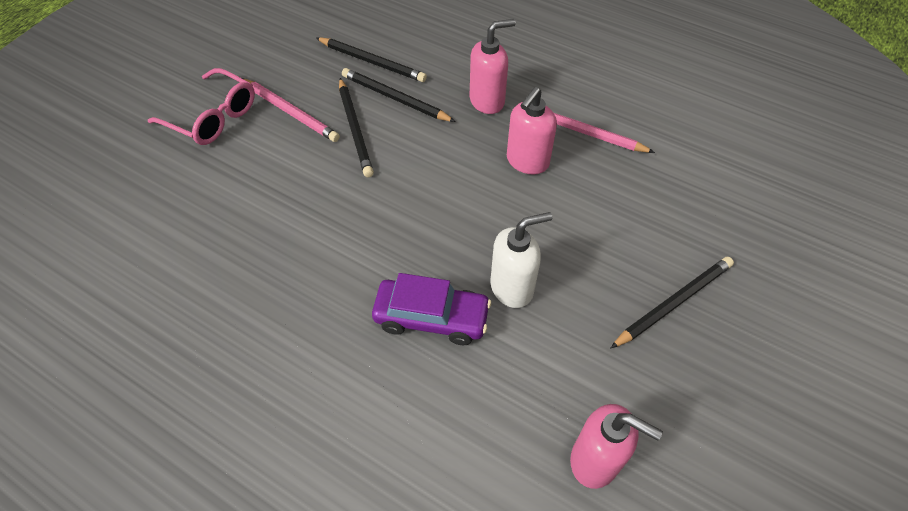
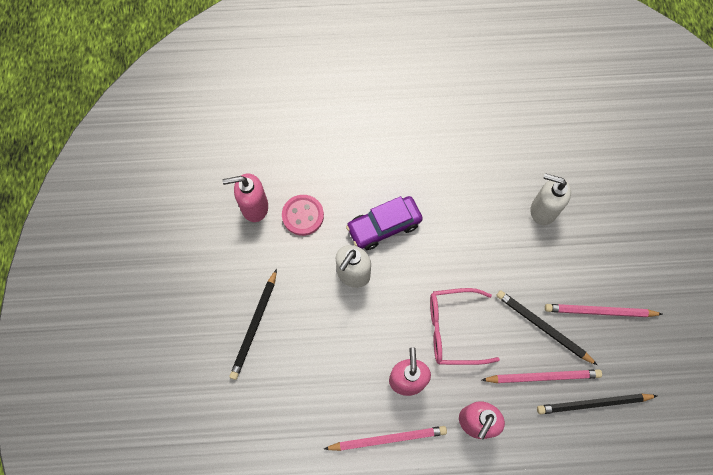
camera: 145 degrees right, 15 degrees up
(212, 117) = (643, 271): pink glasses -> pink glasses (453, 329)
(237, 221) = (543, 210): none -> white soap dispenser
(395, 98) = (542, 376): black pencil -> pink pencil
(530, 400) = (303, 216): none -> pink button

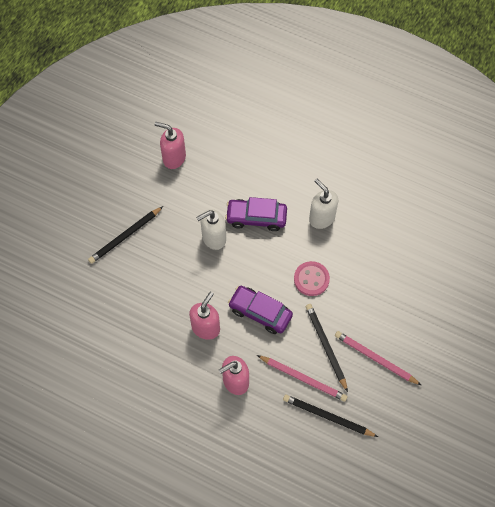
camera: 30 degrees right, 5 degrees down
(303, 216) = (204, 181): pink button -> pink button (311, 279)
(387, 438) = (168, 357): pink pencil -> none
(453, 329) = (260, 312): pink glasses -> purple car
(543, 210) = (381, 267): white soap dispenser -> white soap dispenser (321, 218)

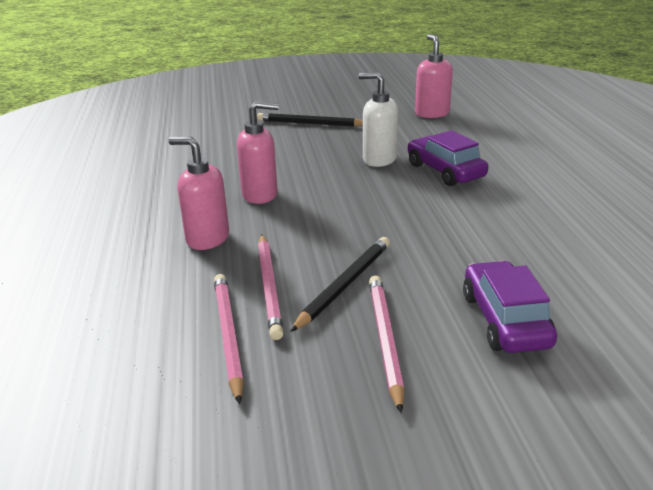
camera: 55 degrees right, 35 degrees down
(260, 312) = (327, 218): purple car -> purple car (504, 320)
(311, 279) = (427, 233): pink button -> none
(321, 218) = (521, 207): white soap dispenser -> none
(327, 417) = (228, 336): black pencil -> pink pencil

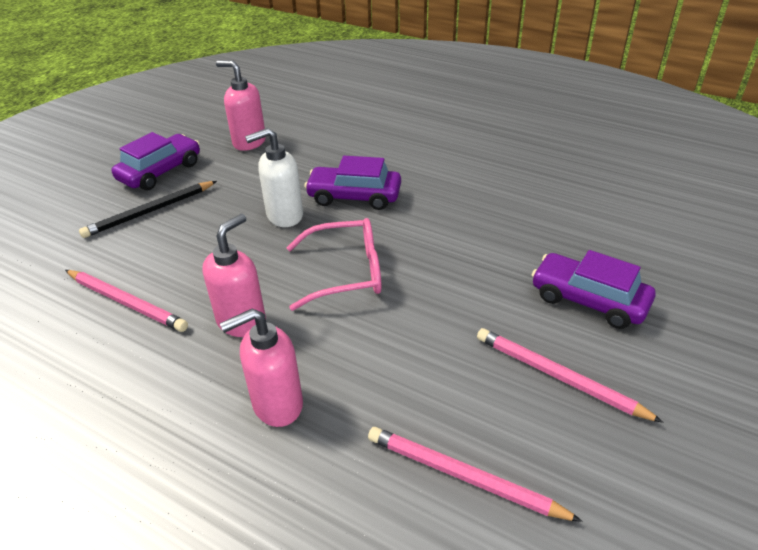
camera: 50 degrees left, 10 degrees up
(270, 287) = (413, 404): pink pencil -> pink pencil (126, 302)
(344, 285) = (460, 355): black pencil -> none
(350, 107) = (160, 171): none -> purple car
(359, 205) = (346, 273): none -> pink glasses

